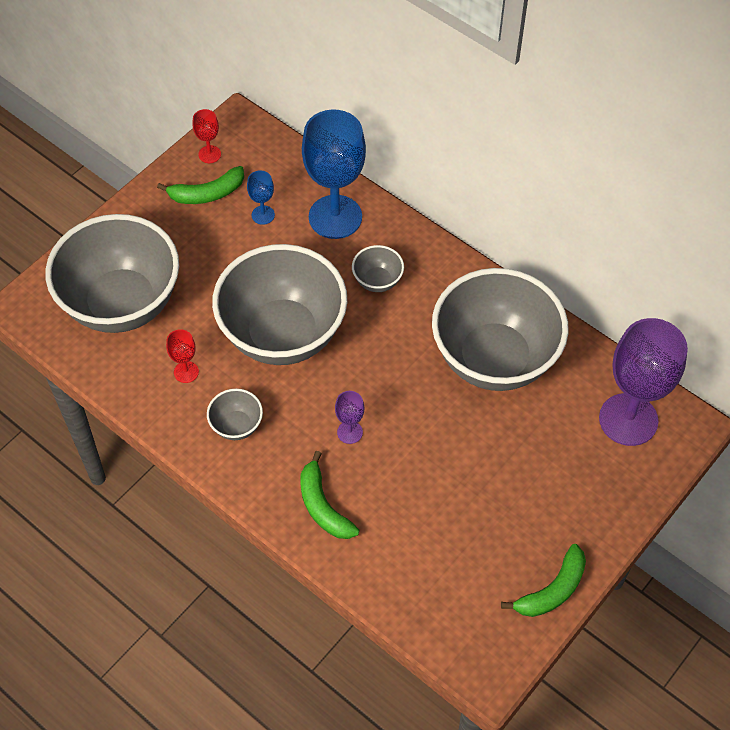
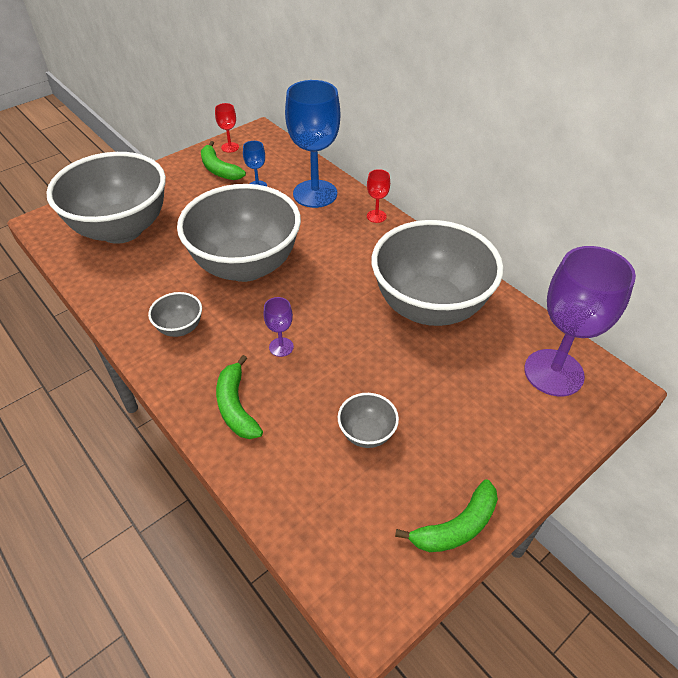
camera: 10 degrees right, 10 degrees down
(186, 372) = (153, 282): red goblet -> red goblet (376, 216)
(207, 193) = (219, 169): green banana -> green banana turned 60 degrees clockwise
(377, 281) = (338, 238): grey bowl -> grey bowl (367, 433)

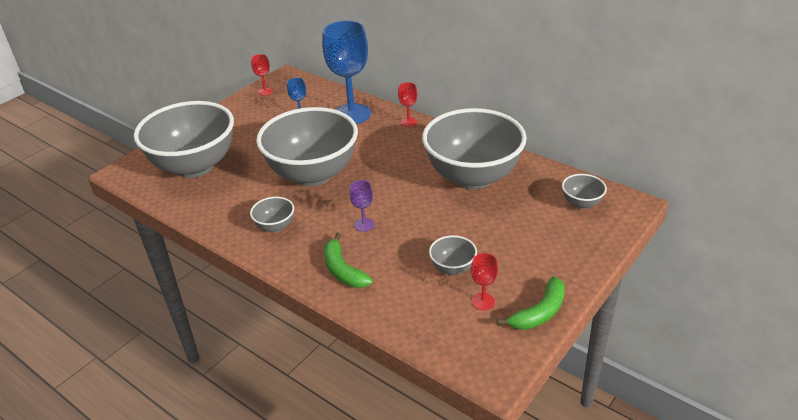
camera: 10 degrees left, 10 degrees down
(219, 169) = (262, 109): green banana -> none
(389, 492) = (483, 301): none -> red goblet
(553, 372) = (581, 203): purple goblet -> grey bowl

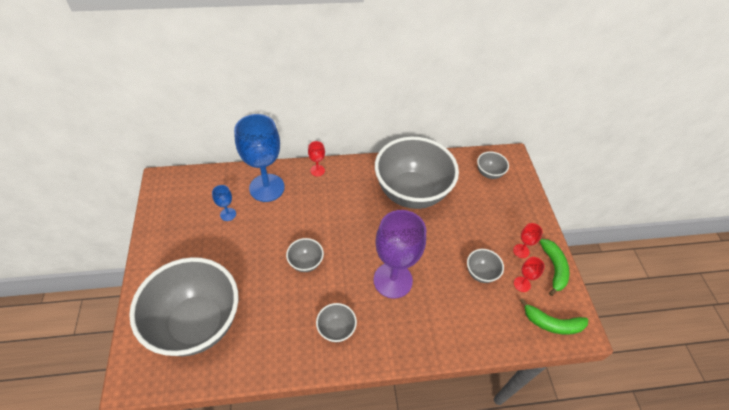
camera: 50 degrees left, 15 degrees up
(265, 91) = (163, 207): red goblet -> red goblet (521, 251)
(313, 174) = (306, 262): grey bowl -> grey bowl, size x0.41
(343, 270) = (424, 328): green banana -> green banana (552, 323)
(364, 225) = (393, 280): purple goblet -> purple goblet, size x2.31

